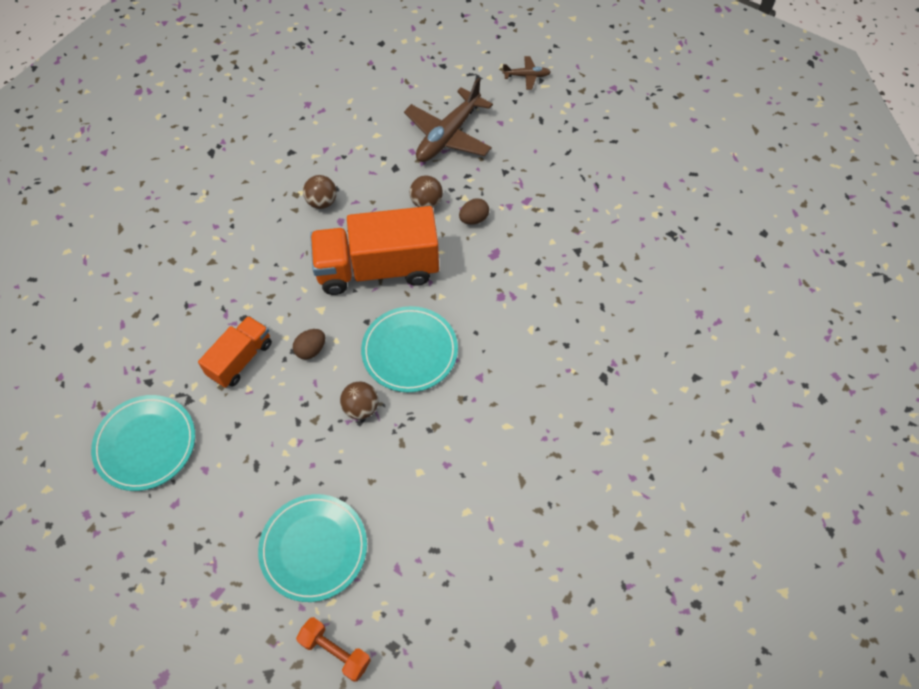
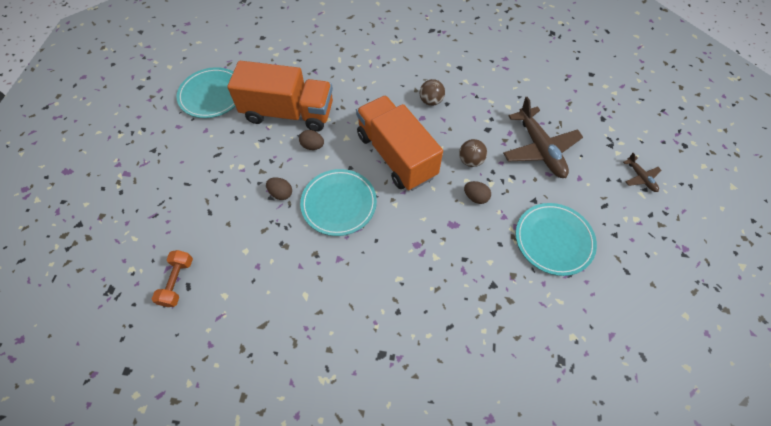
camera: 65 degrees right, 0 degrees up
(240, 359) = (288, 113): orange truck -> orange truck, size x1.81
(314, 548) = (169, 211): turquoise plate -> turquoise plate (553, 240)
(335, 651) = (100, 255): orange dumbbell -> orange dumbbell (177, 282)
(361, 408) = (281, 193): brown ball -> brown egg
(448, 136) = (540, 149): brown plane -> brown plane turned 120 degrees counterclockwise

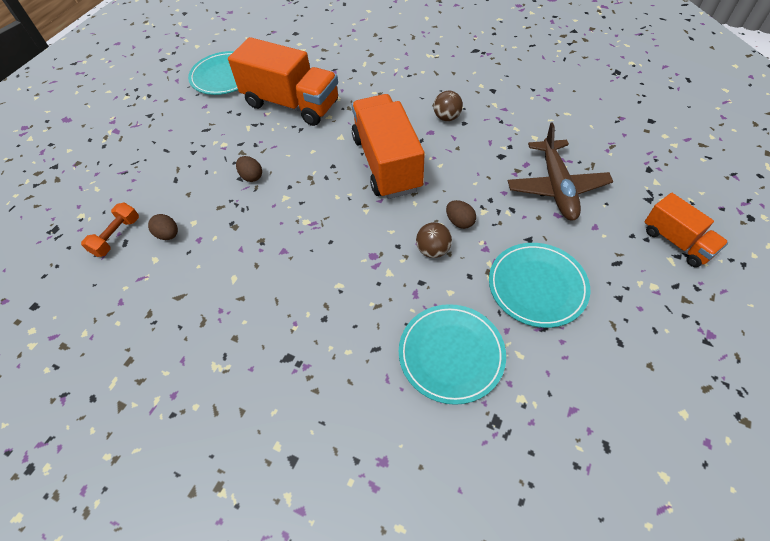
camera: 20 degrees right, 5 degrees down
(312, 146) = (302, 138): brown egg -> brown egg (168, 235)
(339, 204) = (306, 198): turquoise plate -> turquoise plate (451, 354)
(470, 161) = (468, 184): brown ball -> brown ball (433, 250)
(640, 177) = (676, 242): brown plane -> orange truck

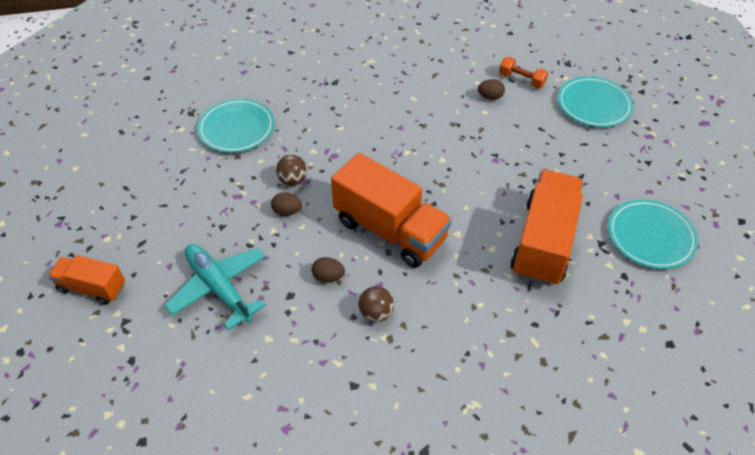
camera: 140 degrees right, 5 degrees down
(117, 236) = (521, 80): orange dumbbell -> orange dumbbell turned 45 degrees counterclockwise
(251, 176) = (487, 160): brown egg -> brown egg (328, 277)
(291, 104) = (543, 242): orange truck -> orange truck turned 120 degrees clockwise
(537, 286) = (199, 194): turquoise plate -> turquoise plate (594, 105)
(557, 187) = (219, 288): brown plane -> turquoise plane

